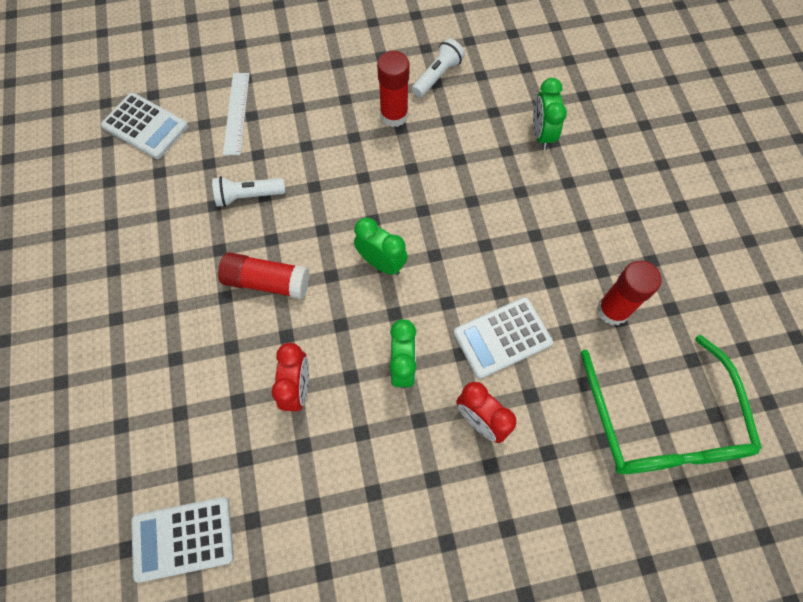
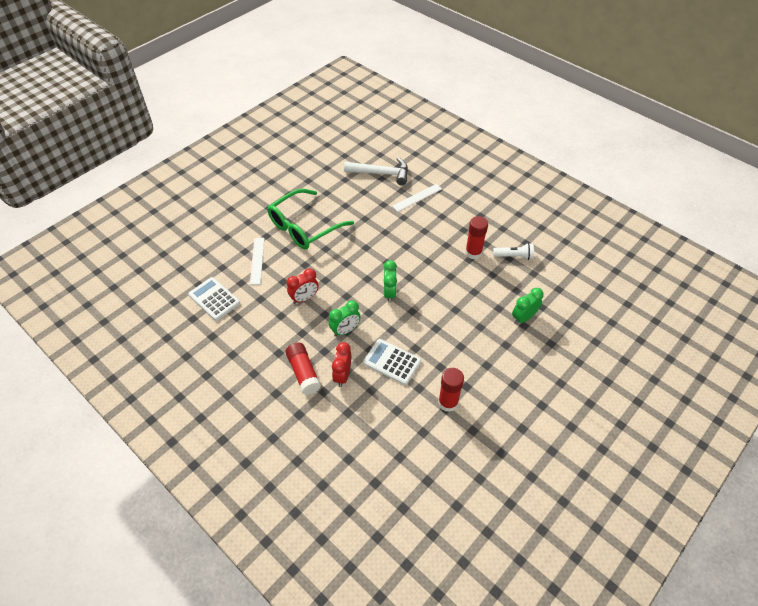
camera: 55 degrees right, 15 degrees down
(145, 126) = (381, 173): white calculator -> white hammer
(159, 416) = (257, 260): none -> white ruler
(248, 196) = (379, 227): white flashlight -> none
(267, 282) = (344, 258): red glue stick -> red glue stick (303, 373)
(662, 422) = (403, 456): green glasses -> green glasses (304, 227)

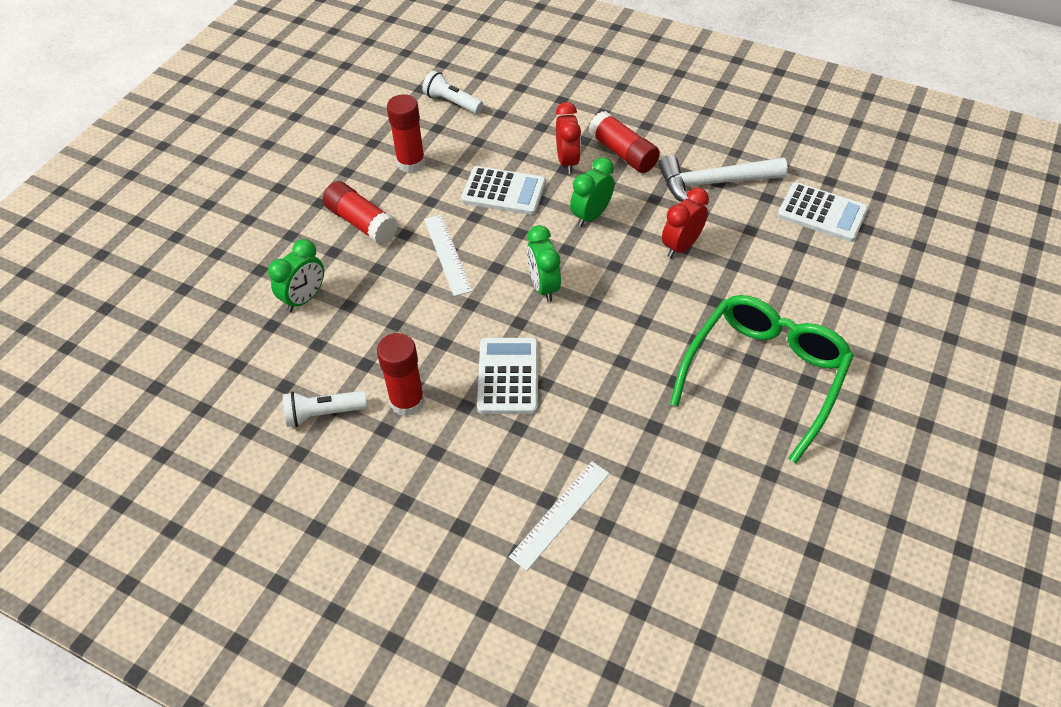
camera: 165 degrees right, 0 degrees up
(257, 260) = (803, 288): white ruler -> white ruler (447, 254)
(381, 173) = (673, 568): white hammer -> white hammer (713, 183)
(406, 457) = (452, 102): none -> white flashlight
(422, 253) = (508, 376): none -> white calculator
(487, 361) = (361, 223): none -> red glue stick

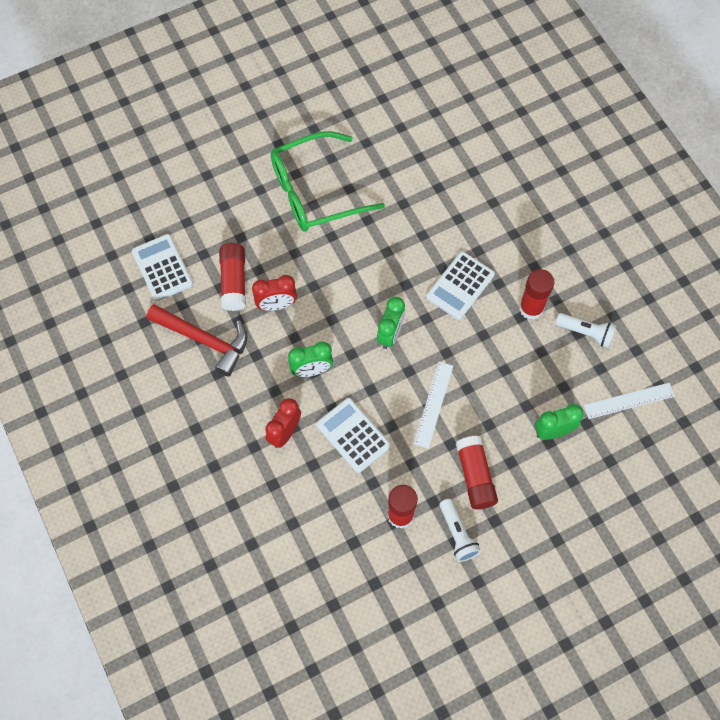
camera: 145 degrees left, 15 degrees up
(452, 102) = (320, 566): white flashlight -> white flashlight (457, 534)
(560, 514) = (491, 191): white ruler -> white ruler (629, 400)
(623, 153) = (238, 412): red glue stick -> red glue stick (234, 282)
(713, 183) = (204, 340): white hammer -> red hammer

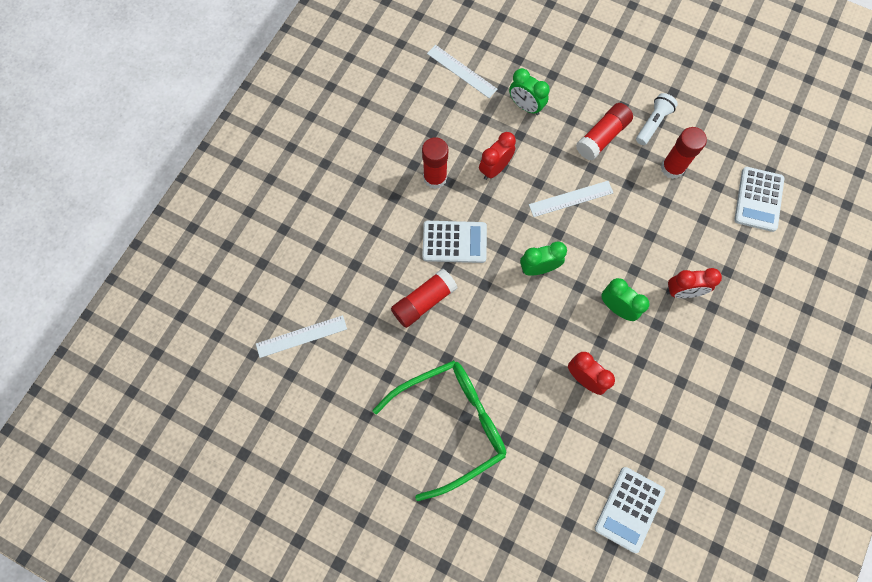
camera: 125 degrees left, 5 degrees up
(204, 340) = (662, 416): red hammer -> none
(234, 282) = (592, 432): red glue stick -> red glue stick (424, 301)
(316, 191) = (450, 425): green glasses -> green glasses turned 60 degrees counterclockwise
(353, 435) = (642, 239): white calculator -> white calculator (758, 199)
(459, 135) = (301, 336): none -> white ruler
(507, 362) = (495, 168): none -> red clock
(586, 333) = (427, 128): white flashlight -> none

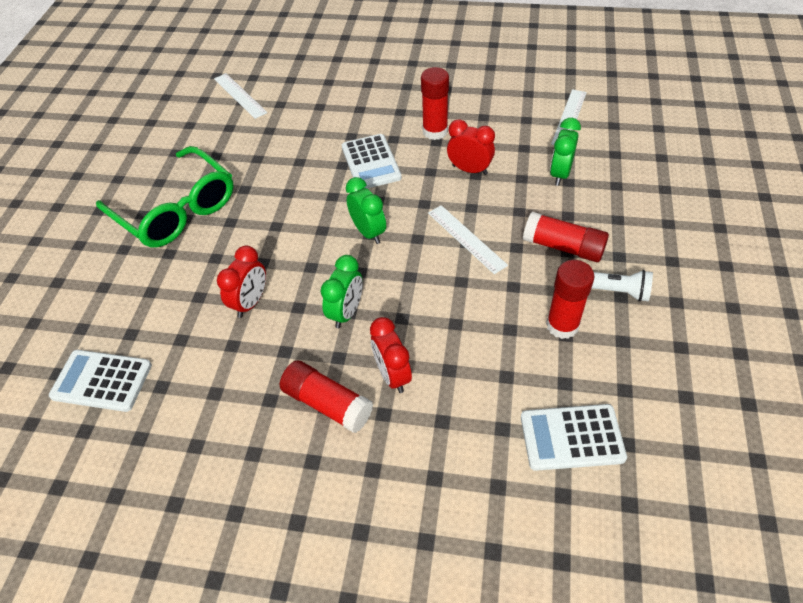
camera: 75 degrees right, 20 degrees down
(424, 301) = (298, 158): red glue stick -> red glue stick (327, 403)

